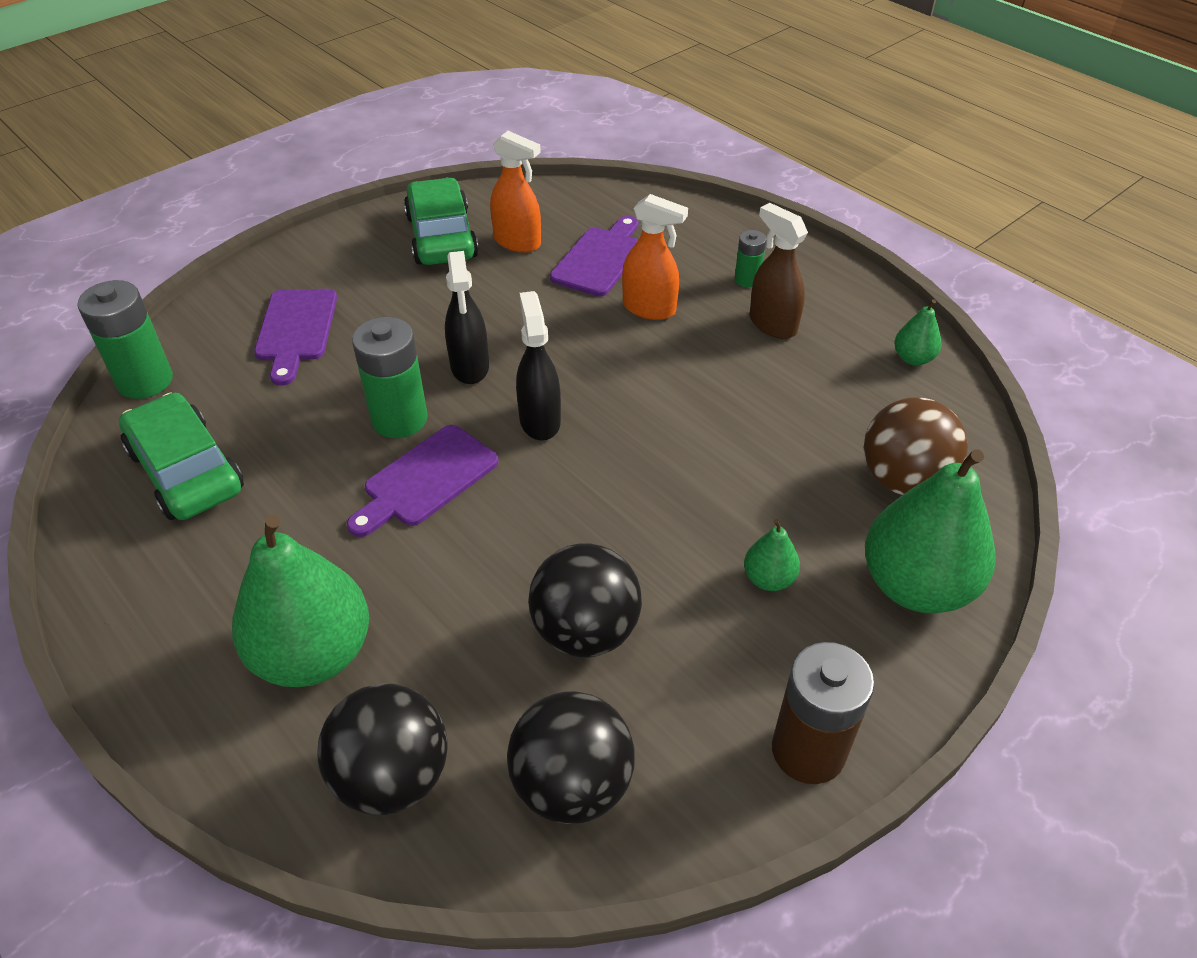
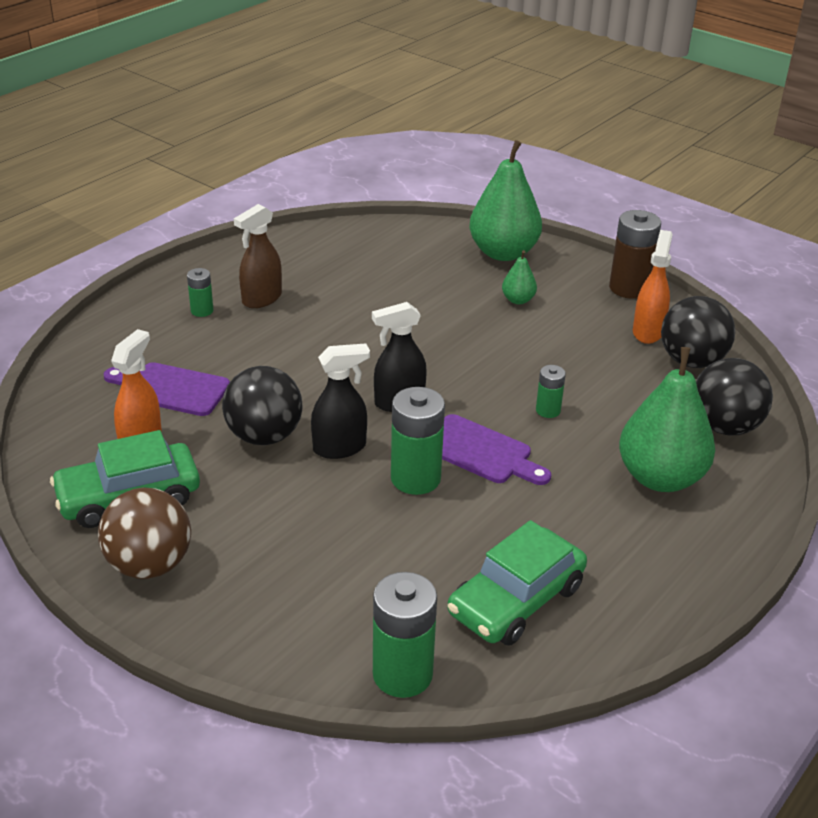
camera: 100 degrees left, 10 degrees down
(296, 330) = (301, 575): purple cutting board -> none
(488, 560) = (548, 410): none -> green battery
(585, 631) = (587, 364): black ball -> black ball (264, 436)
(649, 309) = (246, 357): orange spray bottle -> orange spray bottle (647, 332)
(903, 480) = (418, 253): brown ball -> brown ball (150, 565)
(913, 358) = (295, 244): green pear -> none

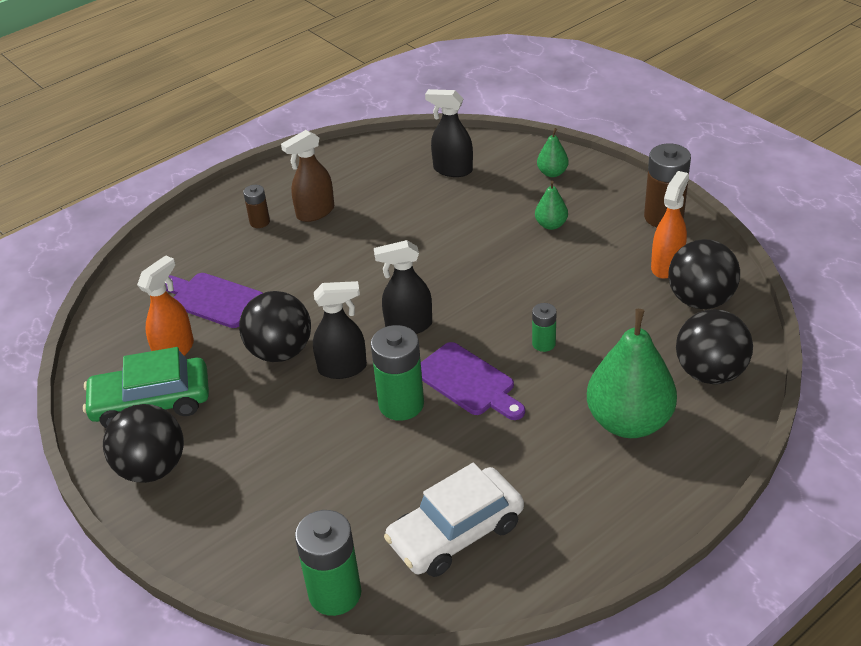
camera: 15 degrees right, 5 degrees up
(150, 565) = (152, 468): brown ball -> black ball
(202, 311) = (259, 222): green battery -> brown battery
(398, 253) = (452, 170): none -> black spray bottle
(503, 253) = (552, 173): green pear -> green pear, size x0.46
(516, 600) = (456, 533): green car -> white car

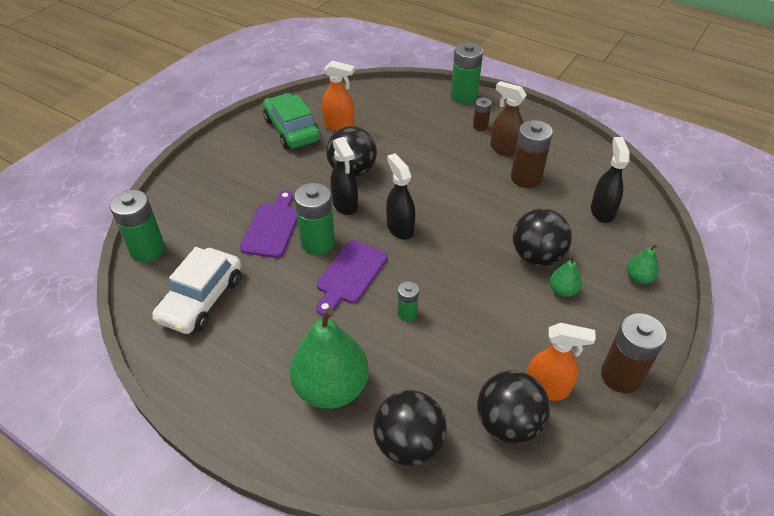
camera: 70 degrees right, 5 degrees up
(152, 468) = (239, 146): black ball -> black ball (537, 256)
(189, 222) = (464, 96): none -> green battery
(213, 299) = (392, 128): purple cutting board -> purple cutting board (272, 227)
(373, 208) = (526, 178): none -> brown battery
(456, 533) = (201, 299): white car -> white car turned 105 degrees counterclockwise

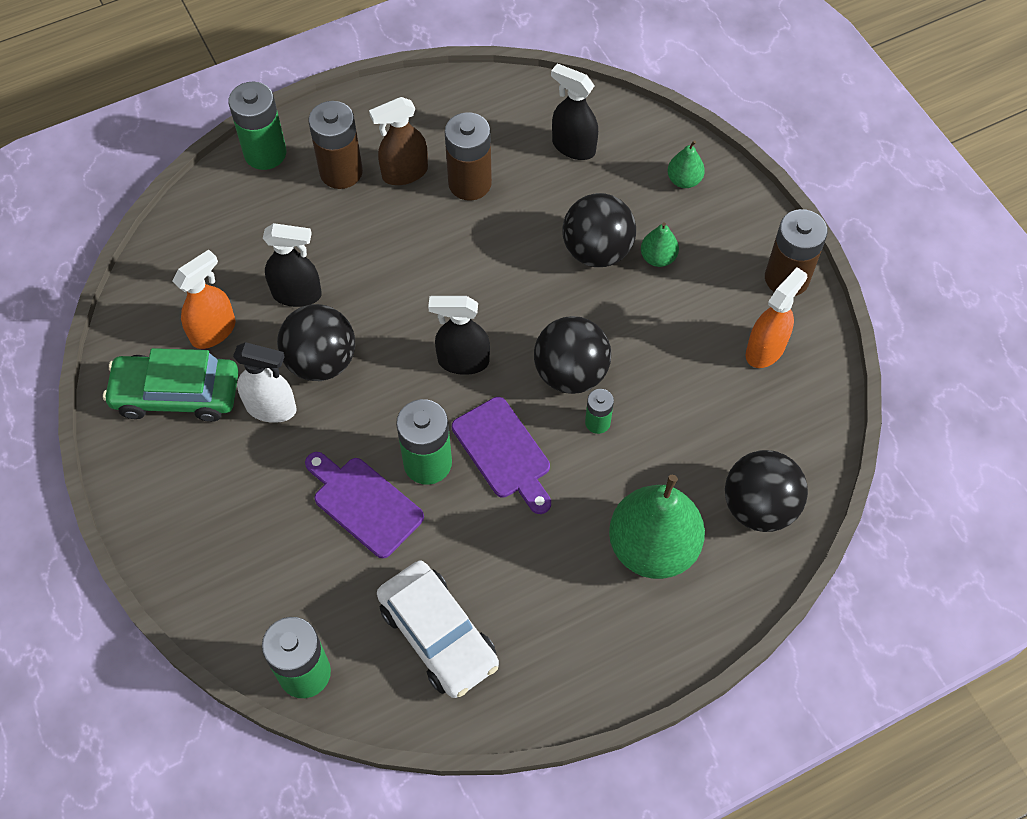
camera: 60 degrees left, 15 degrees up
(308, 165) = (271, 408): none -> white spray bottle
(345, 205) = (380, 400): black spray bottle -> black spray bottle (297, 294)
(480, 126) = (341, 172): brown battery -> brown battery, size x1.87
(508, 423) = (784, 407): black ball -> black ball (570, 373)

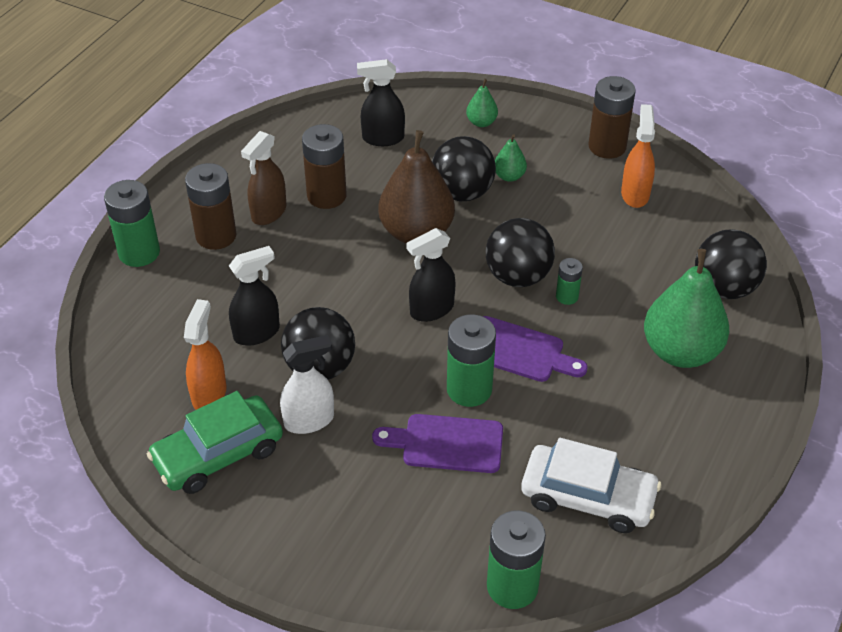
camera: 35 degrees left, 15 degrees down
(518, 270) = (416, 232): none -> brown pear

